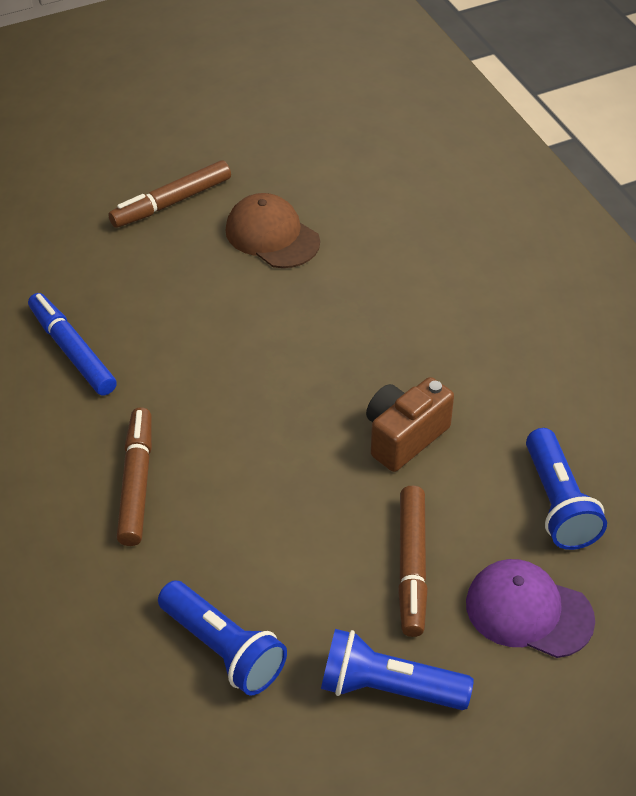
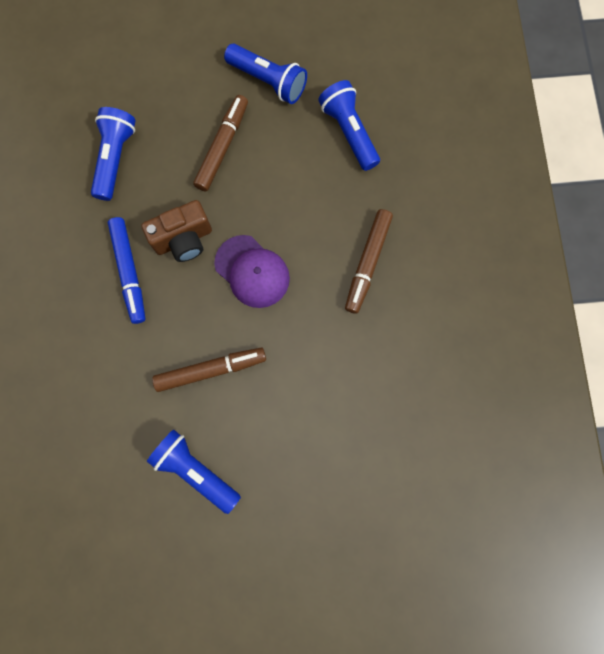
camera: 160 degrees left, 30 degrees up
(72, 351) = (383, 397): blue marker -> blue marker (129, 272)
(171, 202) = (263, 544): brown marker -> brown marker (211, 370)
(272, 236) = (195, 470): brown cap -> blue flashlight
(528, 611) = (171, 98): purple cap -> purple cap (252, 271)

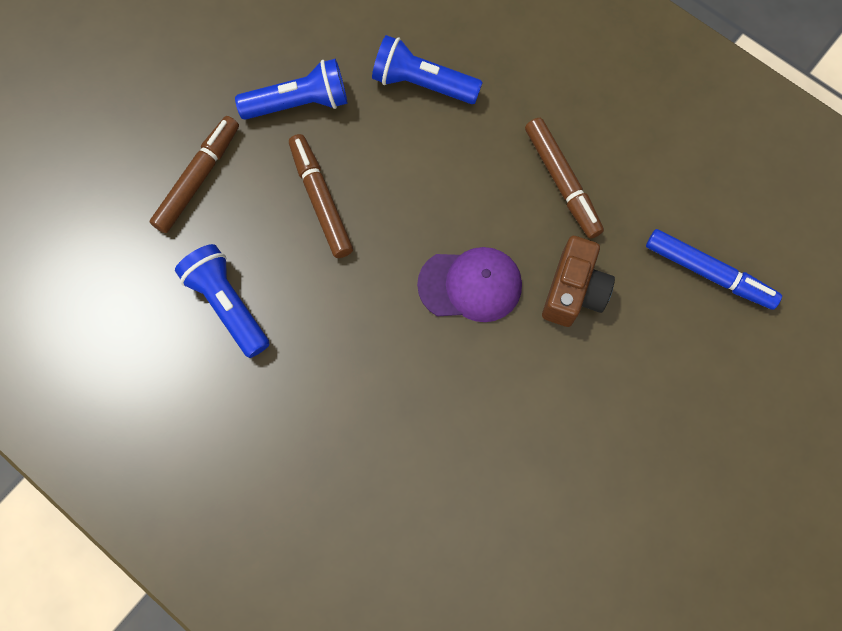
camera: 45 degrees left, 5 degrees down
(129, 272) = (357, 395): blue marker -> blue marker (708, 273)
(184, 239) = (376, 317): brown camera -> brown camera (573, 291)
(195, 470) = (614, 510): blue flashlight -> none
(211, 370) = (529, 408): brown marker -> brown marker (198, 178)

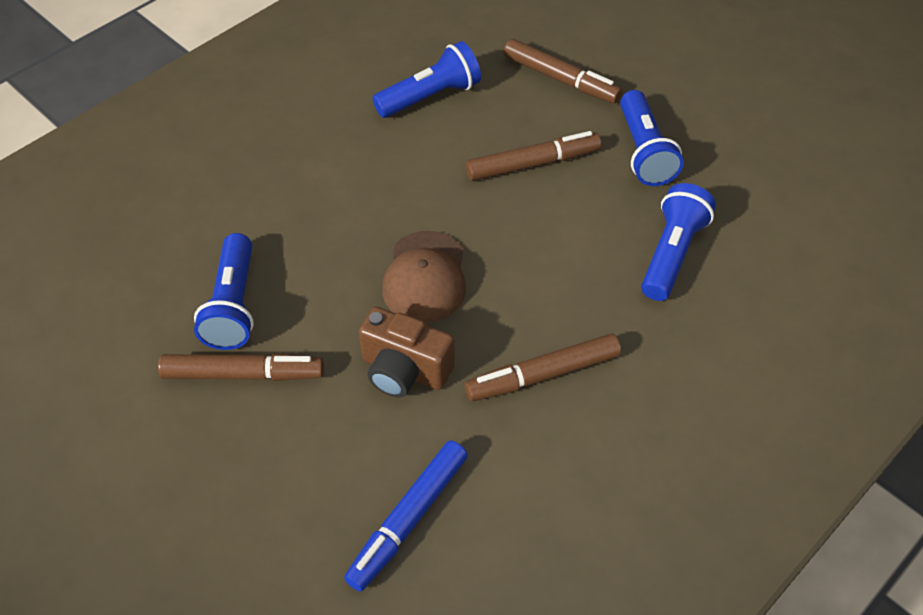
camera: 95 degrees right, 20 degrees down
(470, 285) = (425, 277): purple cap -> brown cap
(523, 455) = (233, 305): none -> blue flashlight
(597, 429) = (243, 374): none -> brown marker

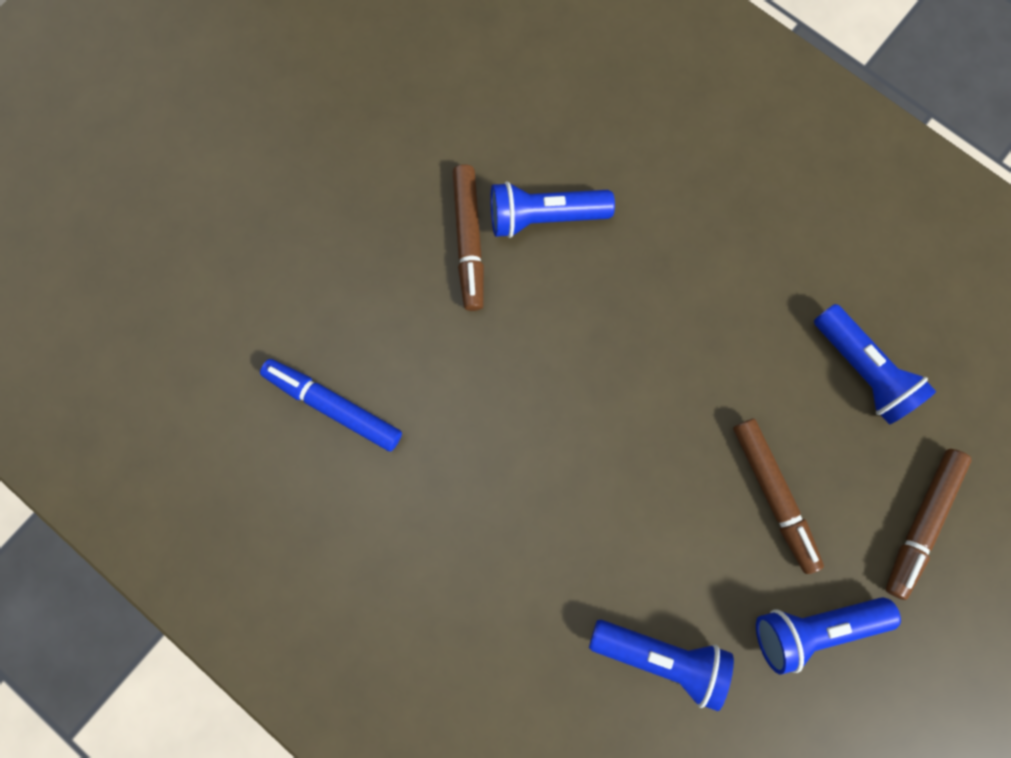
camera: 85 degrees right, 25 degrees up
(404, 370) = (485, 384): brown camera -> none
(425, 277) = (598, 392): brown cap -> none
(542, 374) = (491, 518): brown marker -> none

